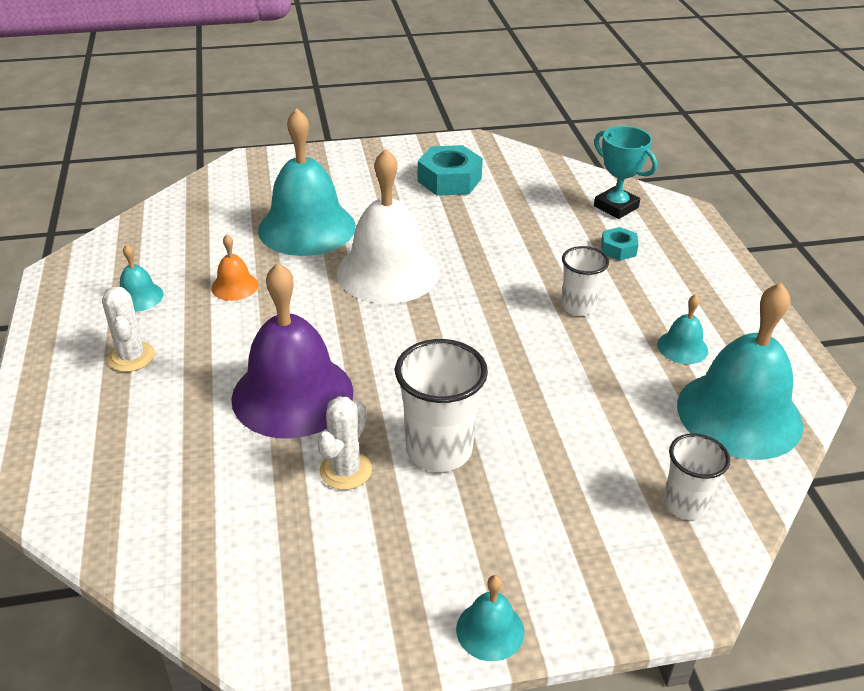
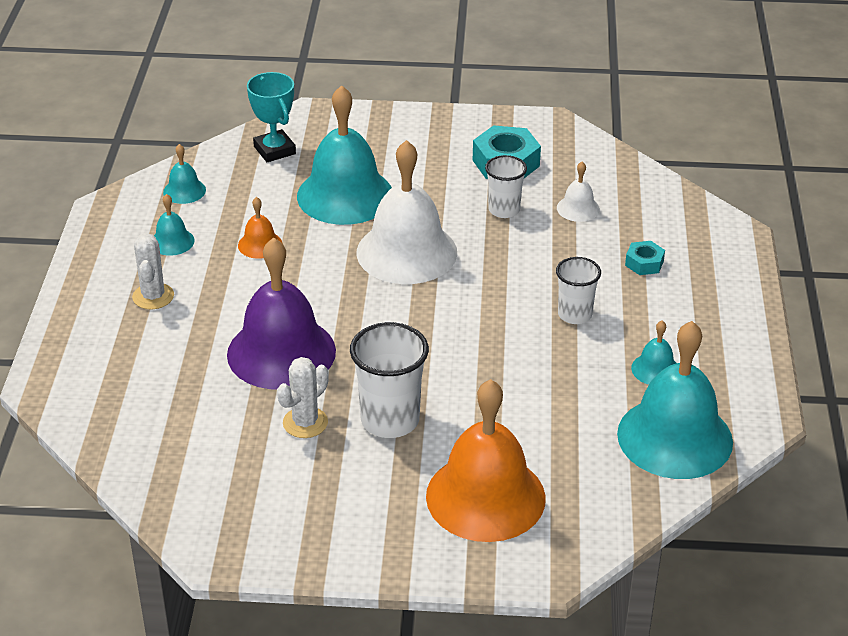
camera: 15 degrees right, 0 degrees up
(490, 630) = (375, 560): turquoise bell -> turquoise bell (184, 191)
(533, 210) = (578, 208): none -> white bell
(580, 520) = (485, 497): none -> orange bell
(616, 207) = (665, 217): turquoise trophy -> turquoise trophy (274, 150)
(685, 504) = (582, 501): white cup -> white cup (504, 210)

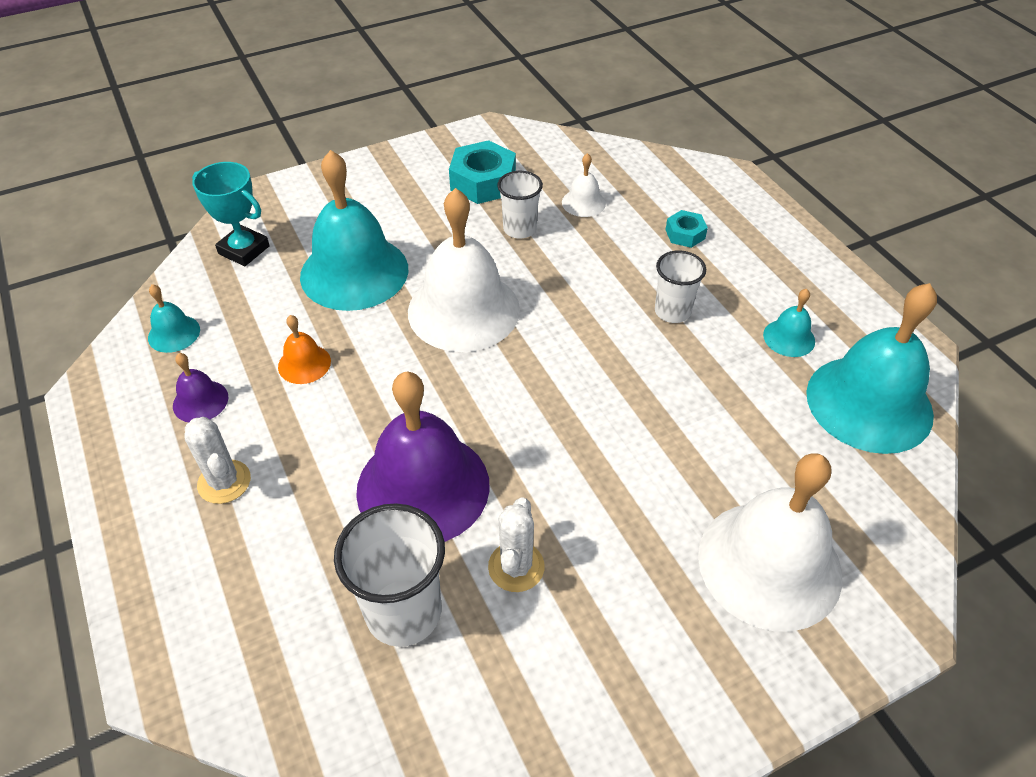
camera: 30 degrees left, 10 degrees up
(172, 241) = (200, 401): turquoise bell -> purple bell
(390, 420) = (601, 517): white cup -> white cup (403, 612)
(485, 497) = (769, 564): orange bell -> white bell

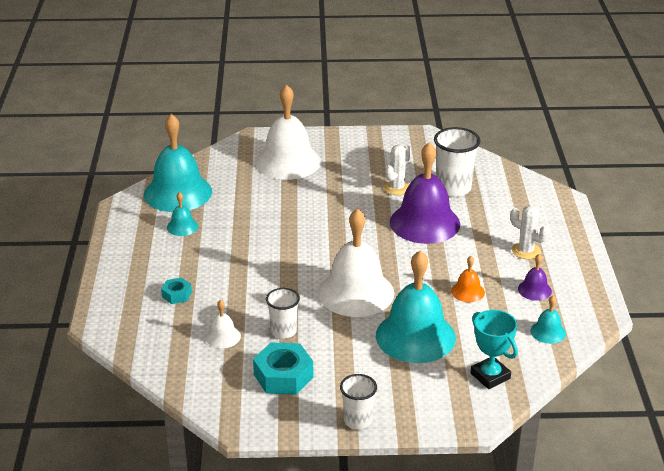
camera: 155 degrees left, 15 degrees down
(224, 482) = (526, 251): white cactus -> white cactus turned 45 degrees counterclockwise
(672, 311) = (232, 256): white cup -> white cup (358, 421)

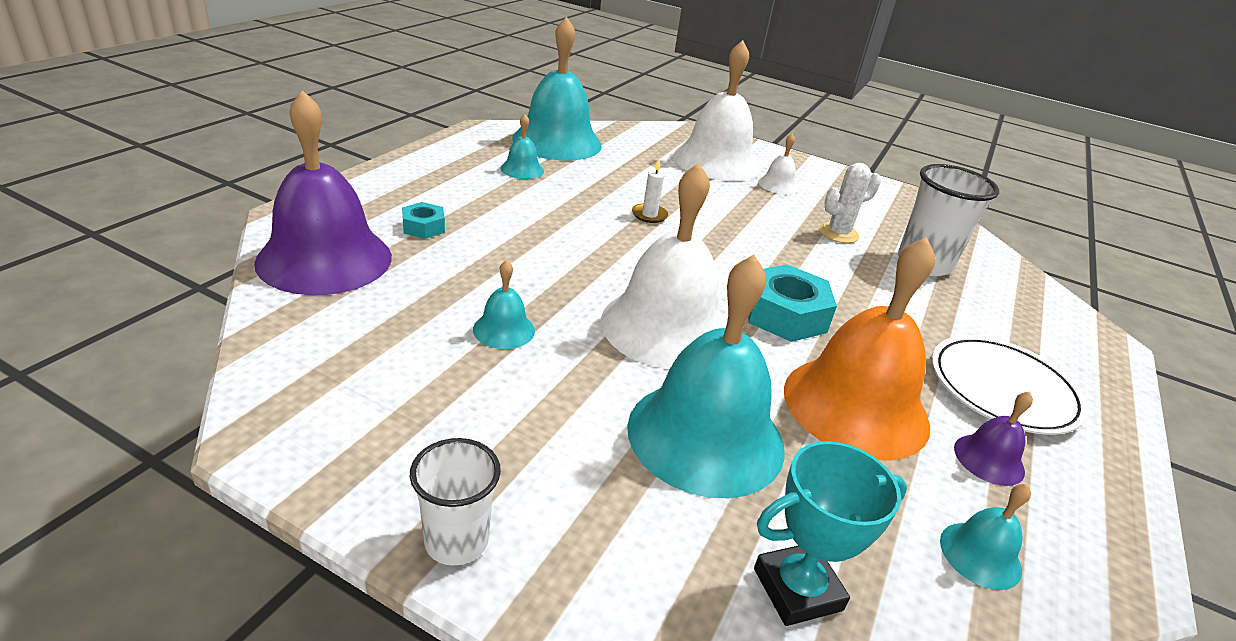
camera: 25 degrees right, 0 degrees up
(223, 336) = (414, 297): white bell -> white bell (778, 185)
(283, 331) = (504, 330): white cup -> turquoise bell
(283, 376) = (426, 392): turquoise nut -> turquoise nut (785, 314)
(286, 225) = (649, 215): none -> white candle
(424, 223) = (849, 285): purple bell -> purple bell (324, 259)
(468, 291) = (855, 406): orange bell -> orange bell, size x2.26
(490, 376) = (797, 589): turquoise trophy -> turquoise trophy turned 75 degrees clockwise
(526, 251) = (1003, 389): white cactus -> white plate

